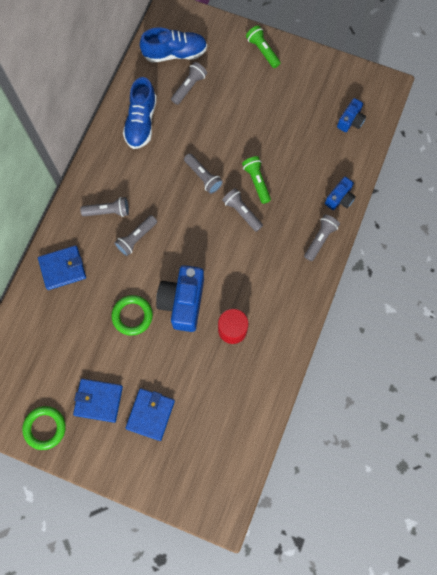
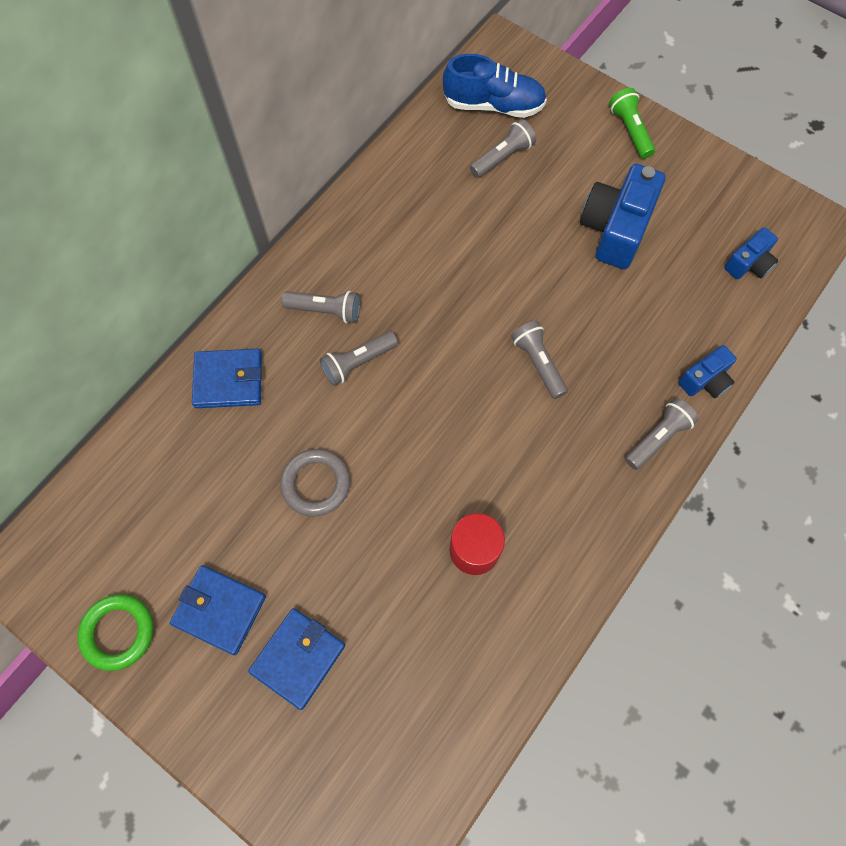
camera: 15 degrees right, 5 degrees down
(132, 316) = (316, 484): green ring -> grey ring
(141, 122) = (415, 191): blue shoe -> none
(183, 302) = (404, 482): blue camera -> blue camera (615, 229)
(203, 177) = (490, 294): grey flashlight -> none
(256, 182) = (573, 321): green flashlight -> none

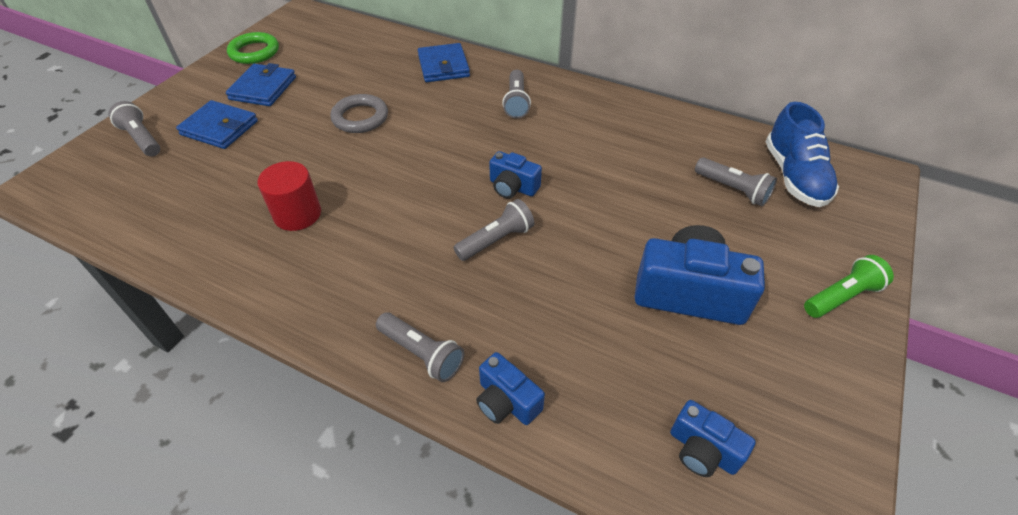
camera: 80 degrees right, 20 degrees down
(358, 363) = (471, 125): grey flashlight -> grey flashlight (141, 139)
(468, 337) = (513, 187): none -> blue camera

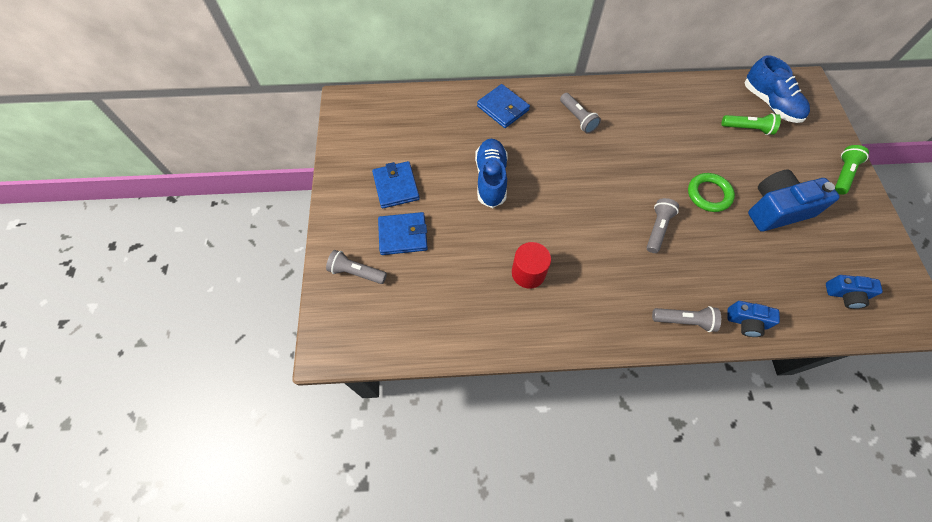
camera: 30 degrees left, 15 degrees up
(254, 52) = (352, 156): green ring -> green ring (709, 194)
(360, 117) = (491, 179): grey ring -> blue shoe
(513, 187) = (633, 186): blue camera -> none
(733, 189) = (747, 128): grey flashlight -> green flashlight

